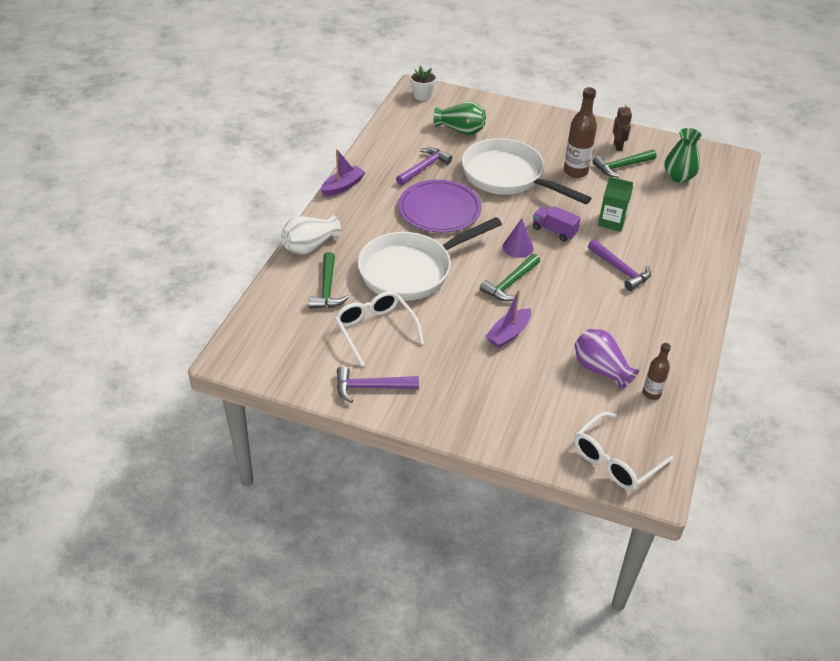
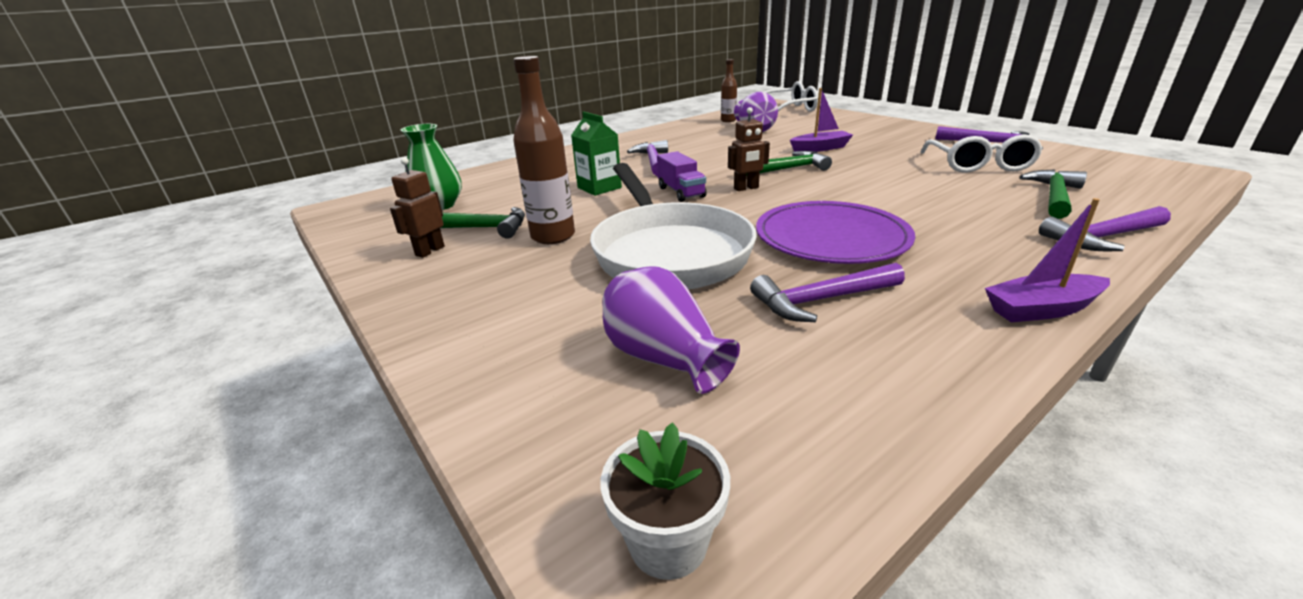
camera: 145 degrees left, 15 degrees down
(309, 246) = (1102, 238): white vase -> purple hammer
(411, 270) = (913, 193): white pan -> none
(460, 130) = (664, 358): green vase -> purple vase
(518, 247) = (746, 188): purple cone -> brown robot

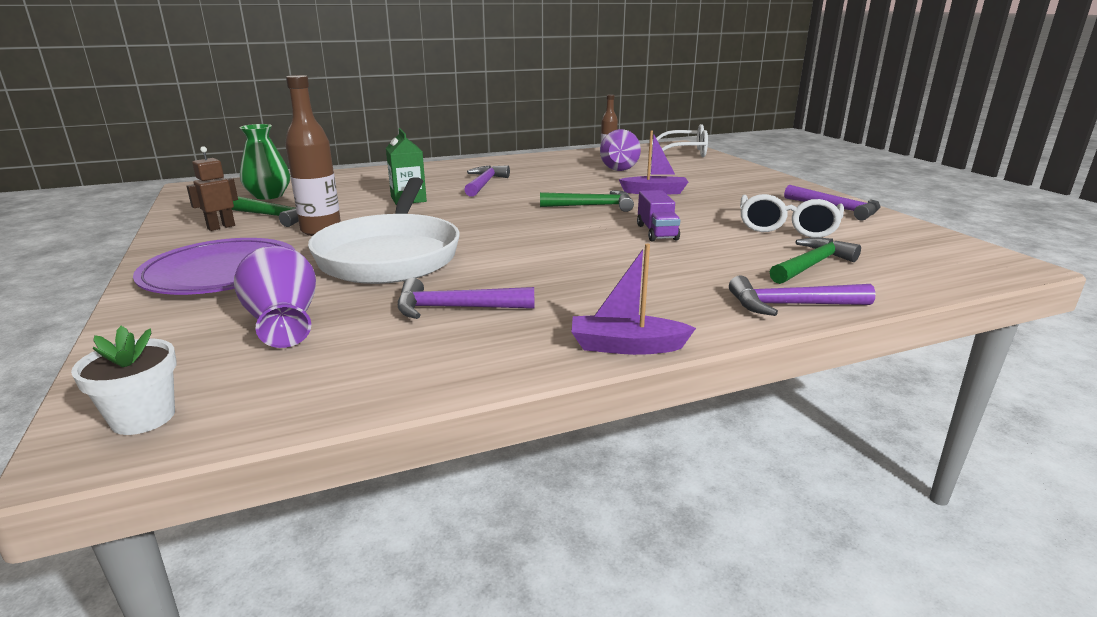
camera: 15 degrees right, 5 degrees down
(681, 192) = (469, 212): purple truck -> purple truck (656, 232)
(746, 188) = (530, 217): brown robot -> none
(831, 237) = (540, 265): purple plate -> purple plate (220, 272)

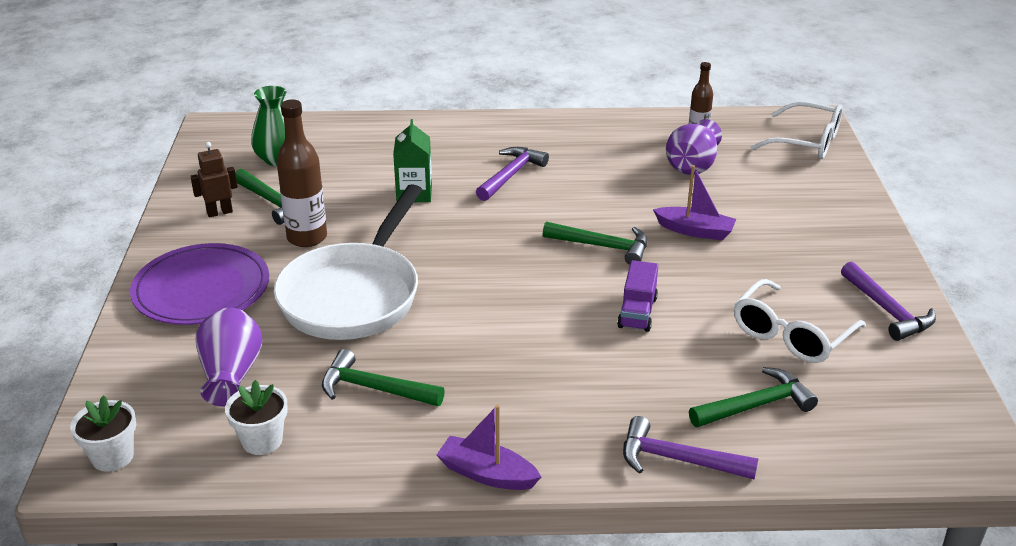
camera: 20 degrees right, 10 degrees up
(349, 367) = (262, 440): none -> white flower pot
(455, 308) = (374, 389): purple hammer -> green hammer

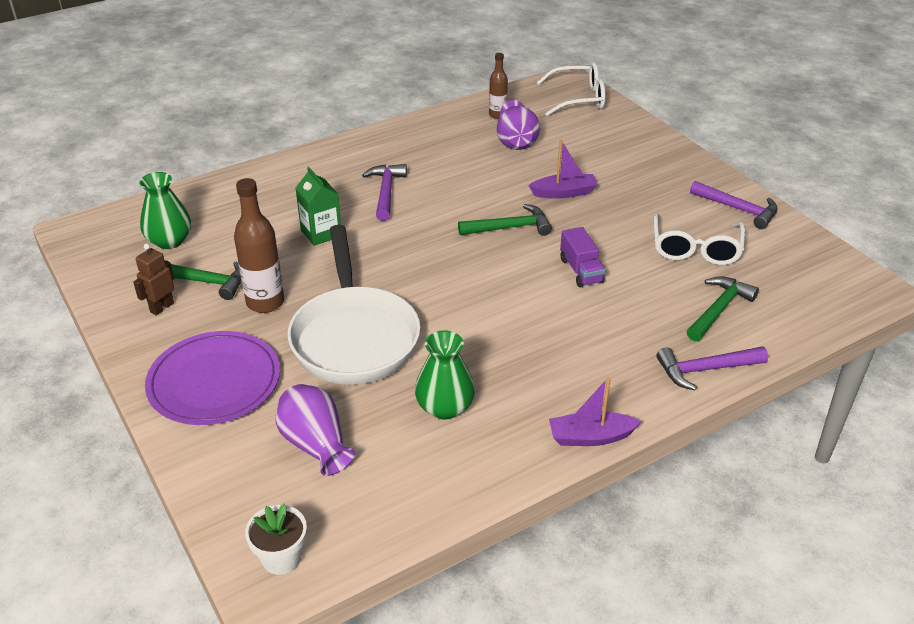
camera: 30 degrees left, 5 degrees up
(262, 440) = (396, 487): white flower pot -> none
(374, 389) = (445, 407): green hammer -> green vase

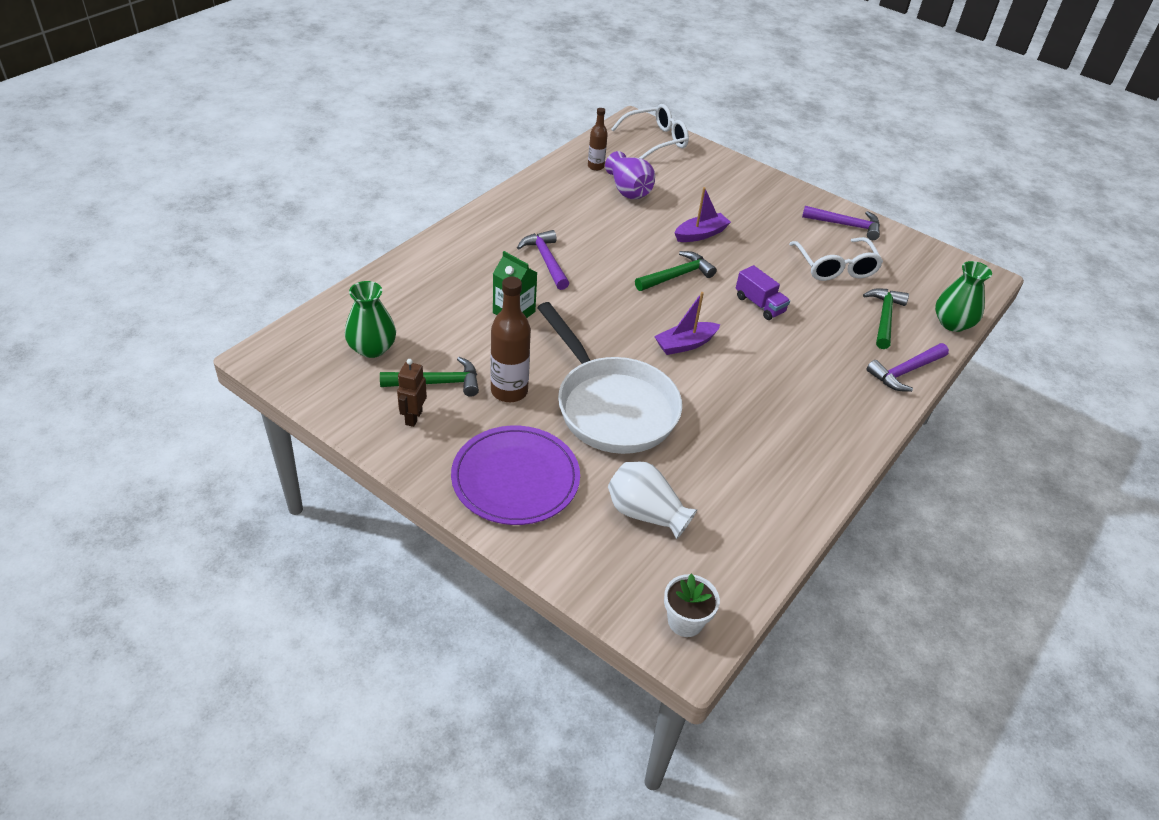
camera: 25 degrees left, 5 degrees up
(316, 444) = (645, 513): purple vase -> white vase
(445, 407) = (729, 452): green vase -> green vase (952, 323)
(590, 437) = (857, 450): purple boat -> purple boat (685, 344)

